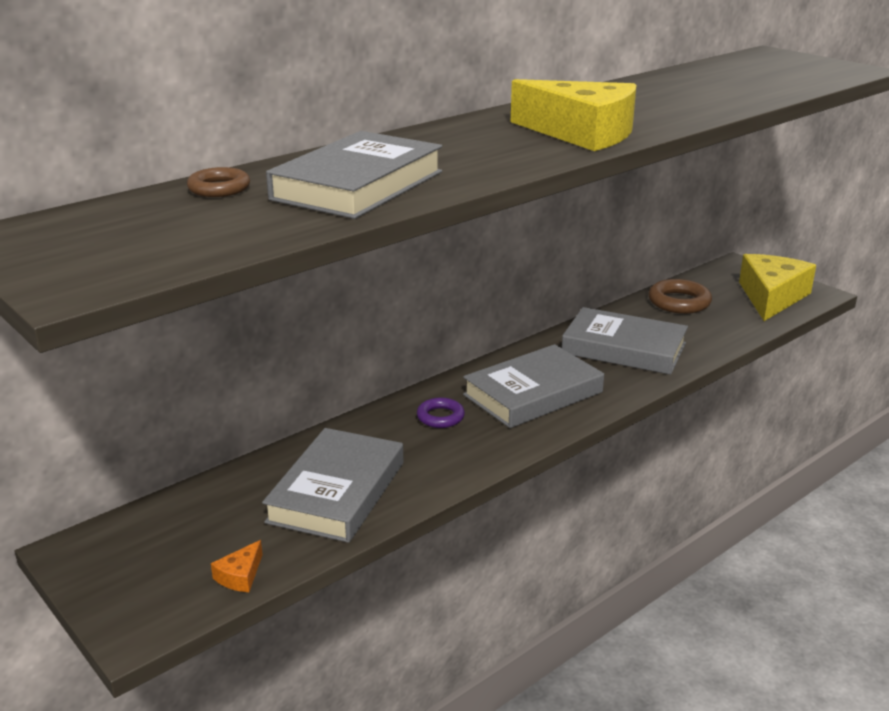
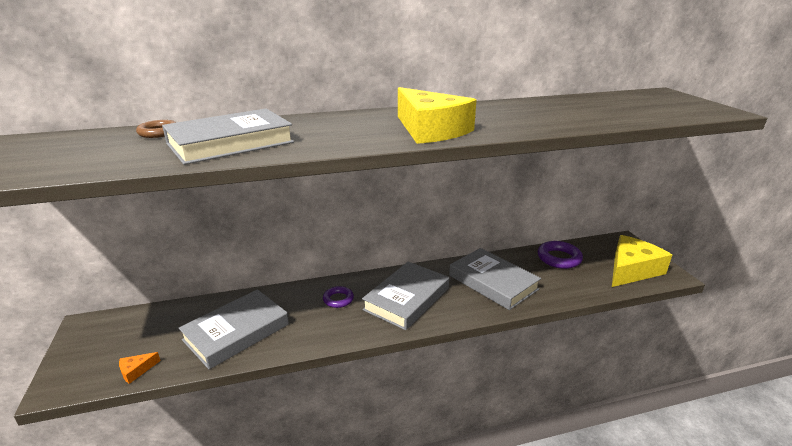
camera: 25 degrees right, 0 degrees up
(533, 393) = (406, 299): grey book -> grey book turned 45 degrees counterclockwise
(679, 302) = (559, 258): brown ring -> purple ring

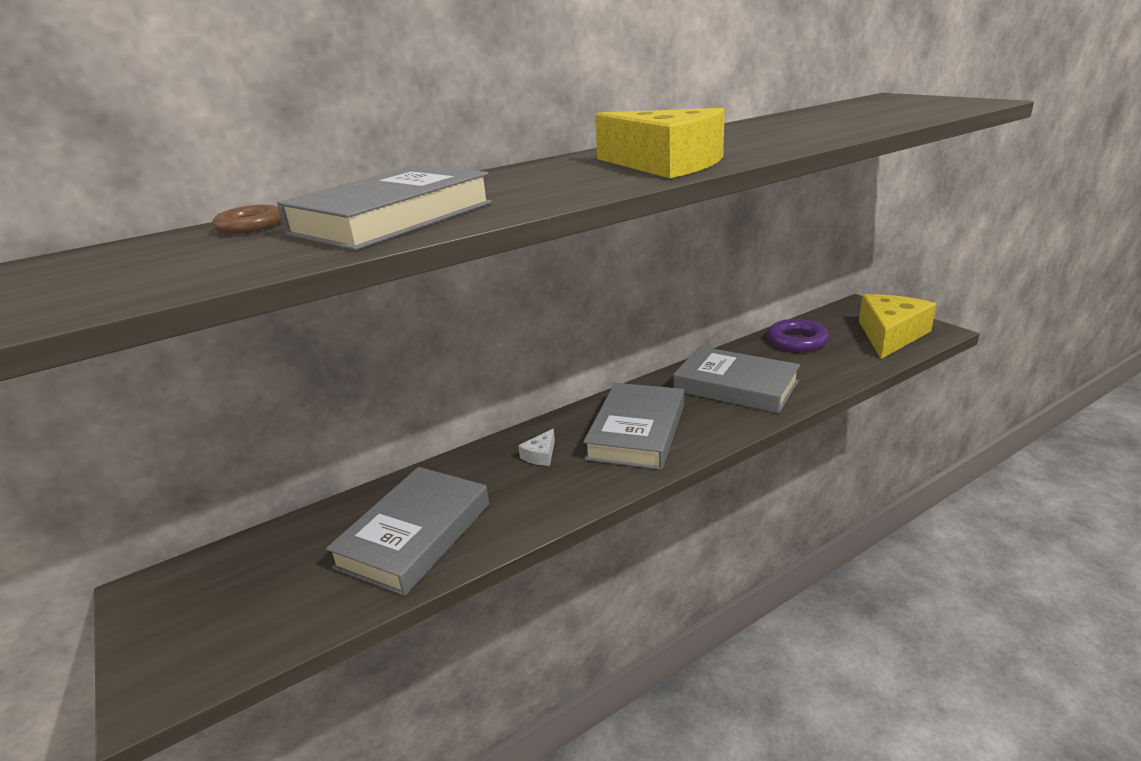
camera: 15 degrees left, 0 degrees up
(136, 371) = (283, 631): orange cheese -> none
(338, 299) = (540, 455): purple ring -> white cheese

